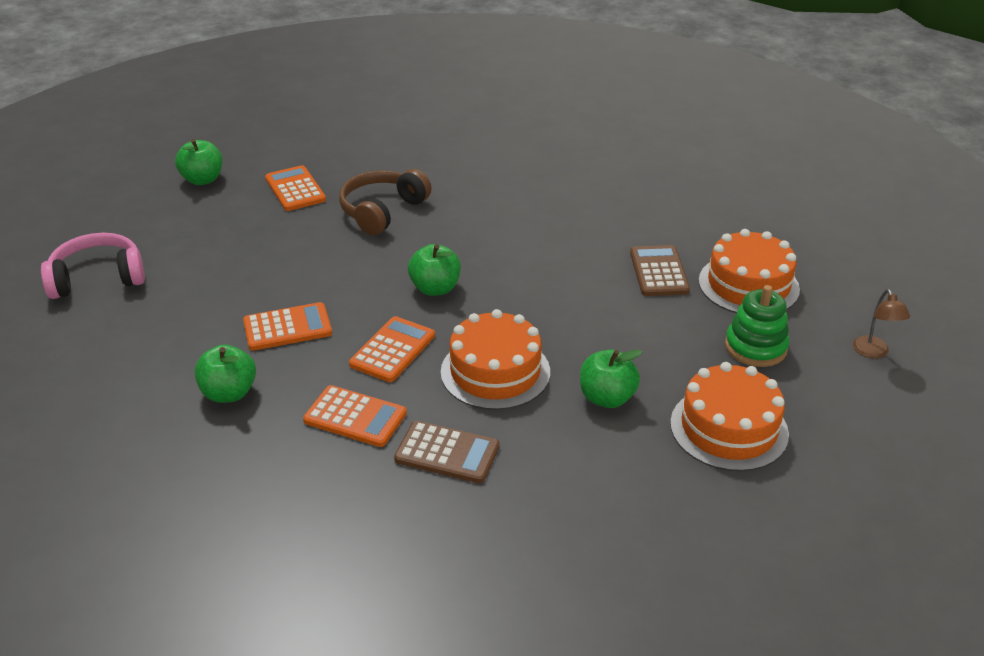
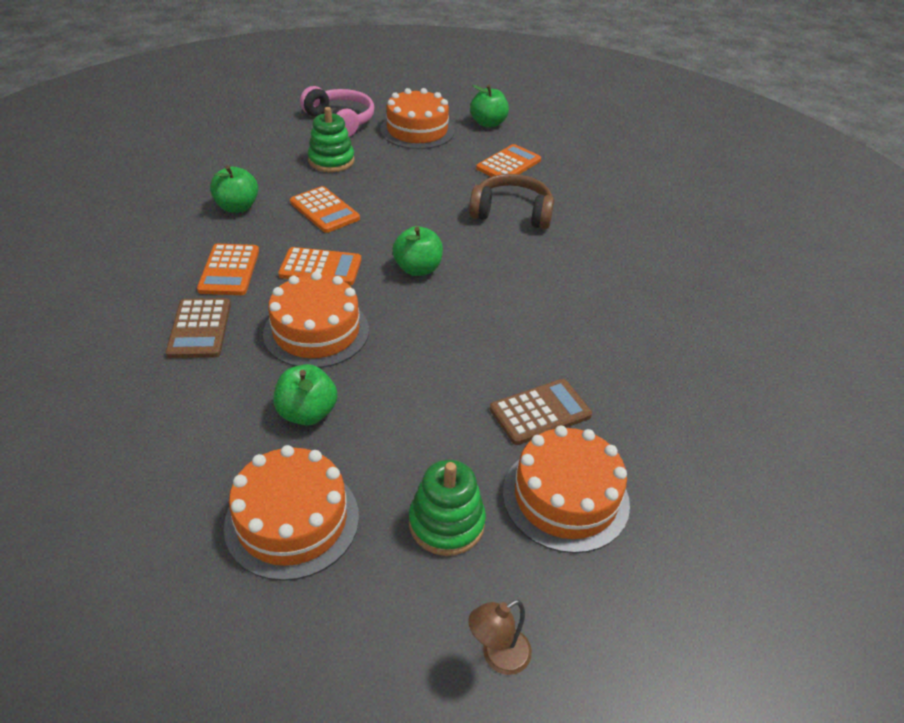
camera: 65 degrees right, 5 degrees up
(173, 228) = (417, 130): none -> orange cake
(185, 303) = (331, 161): none -> green stacking toy

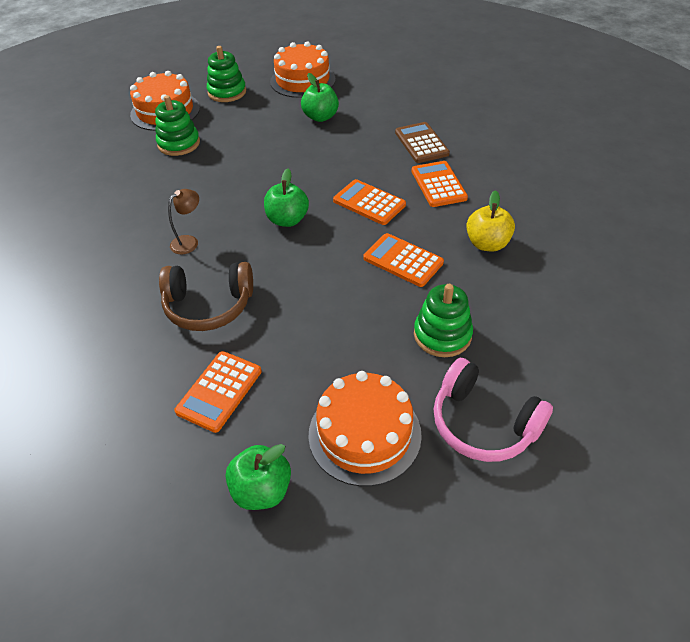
camera: 170 degrees right, 5 degrees up
(237, 207) = (487, 244): green apple -> yellow apple
(316, 331) = (342, 158): orange cake -> none
(320, 267) = (369, 203): orange calculator -> orange calculator turned 45 degrees clockwise
(497, 656) = (197, 63): brown lamp -> brown lamp (189, 241)
(540, 412) = (179, 144): brown calculator -> green stacking toy

